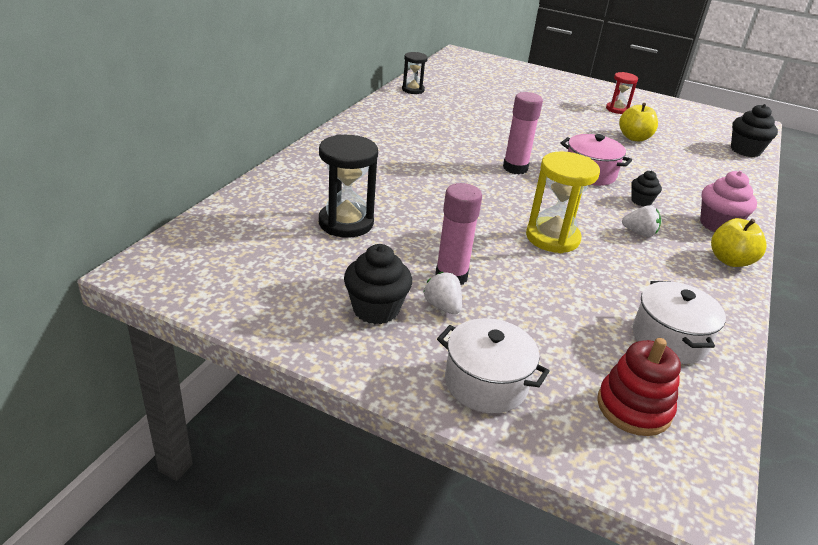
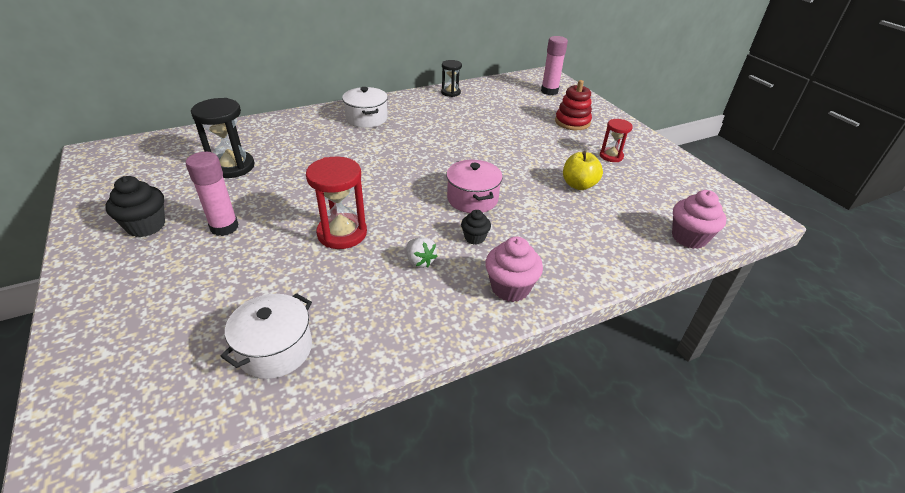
camera: 40 degrees right, 5 degrees up
(442, 306) = (182, 243): white strawberry -> none
(486, 383) = (110, 303): white pot -> white pot (366, 118)
(515, 168) = (417, 173): pink glue stick -> pink glue stick (549, 91)
(552, 238) = (342, 233): yellow hourglass -> red hourglass
(634, 408) = (154, 377): red stacking toy -> red stacking toy (572, 122)
(730, 260) = (457, 322): yellow apple -> none
(745, 150) = (689, 238): black cupcake -> pink cupcake

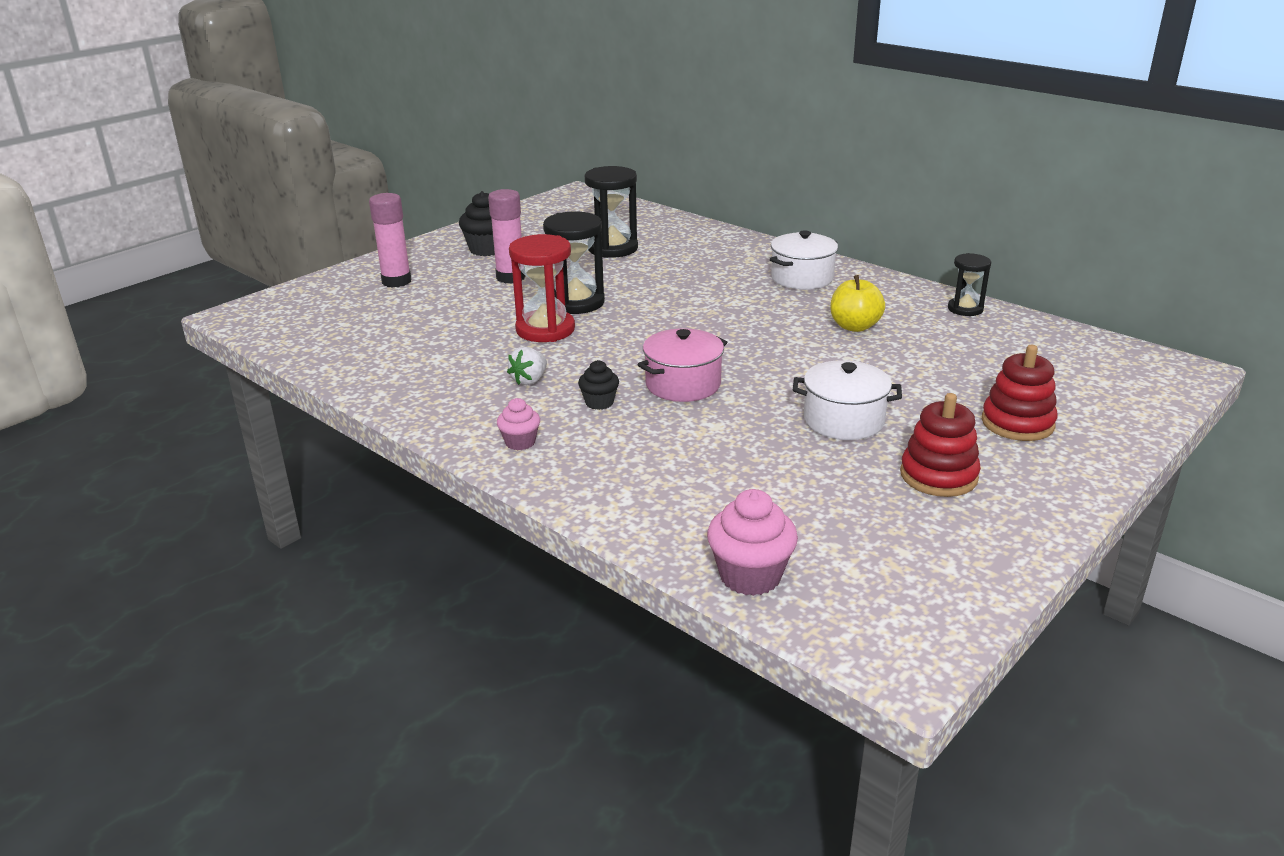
camera: 70 degrees right, 10 degrees down
(275, 349) = (364, 347): white pot -> white pot (843, 420)
(310, 207) = (576, 302): none -> black hourglass
(510, 288) = (520, 442): pink cupcake -> pink cupcake, size x0.59
(549, 91) = (1111, 384): pink glue stick -> pink glue stick (396, 281)
(578, 185) = (805, 457): yellow apple -> yellow apple (854, 326)
(611, 156) = (938, 476): red hourglass -> red stacking toy

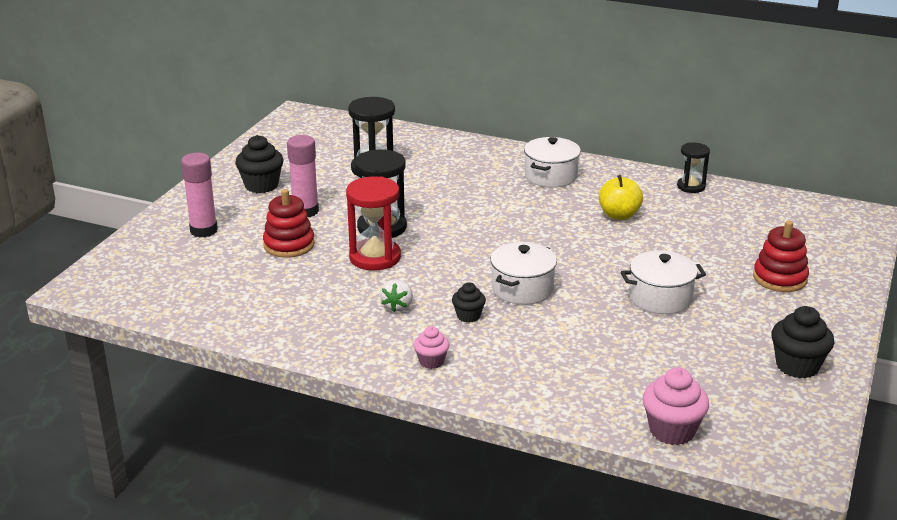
camera: 20 degrees left, 0 degrees up
(683, 384) = (522, 289): pink pot -> white pot
(938, 476) = (751, 330): red stacking toy -> red stacking toy (289, 245)
(975, 530) = (797, 366): none -> black cupcake

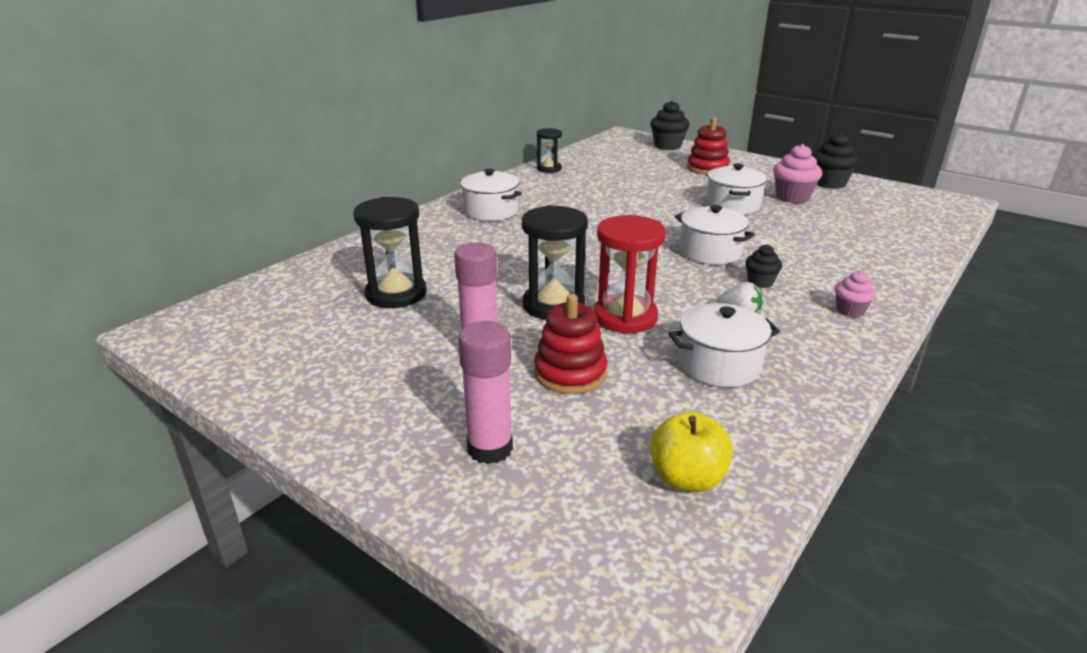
camera: 75 degrees left, 0 degrees up
(261, 185) = (374, 381): black cupcake -> black cupcake (667, 146)
(317, 299) = (719, 365): none -> white pot
(619, 215) = (585, 198): yellow apple -> yellow apple (687, 478)
(672, 431) = (930, 231): pink cupcake -> pink cupcake (792, 197)

